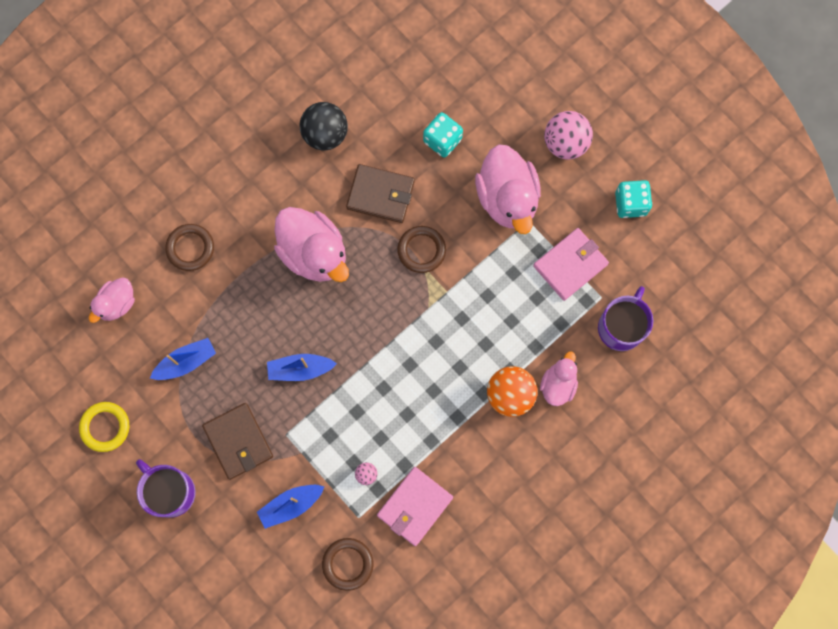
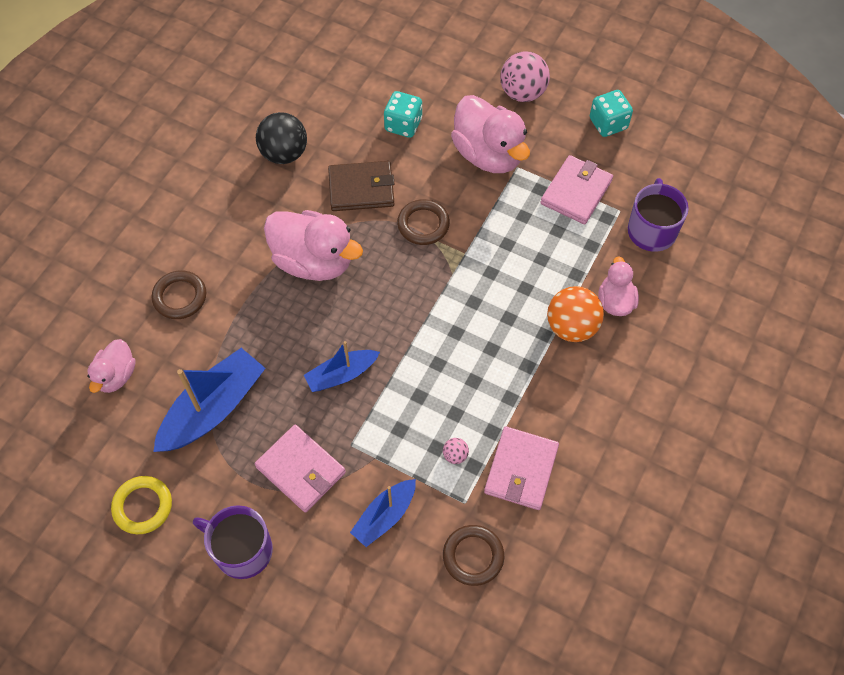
camera: 20 degrees left, 15 degrees down
(186, 362) = (213, 408): blue boat -> blue boat, size x1.67
(238, 441) = (300, 470): brown wallet -> pink wallet

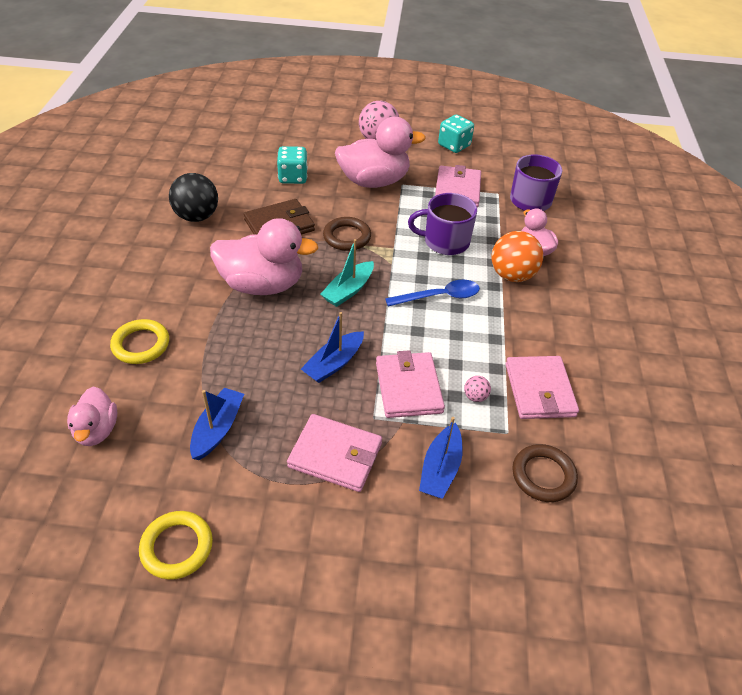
camera: 25 degrees left, 15 degrees down
(180, 297) = (141, 344): brown ring -> yellow ring
(213, 408) = (217, 429): blue boat -> blue boat, size x0.60
(242, 550) = (310, 552): purple mug -> purple mug (445, 242)
(393, 294) = (348, 290): none -> turquoise boat
(398, 424) = (408, 387): none -> pink wallet
(480, 330) = (439, 297): none -> blue spoon
(488, 154) = (374, 181): pink duck -> pink duck turned 45 degrees counterclockwise

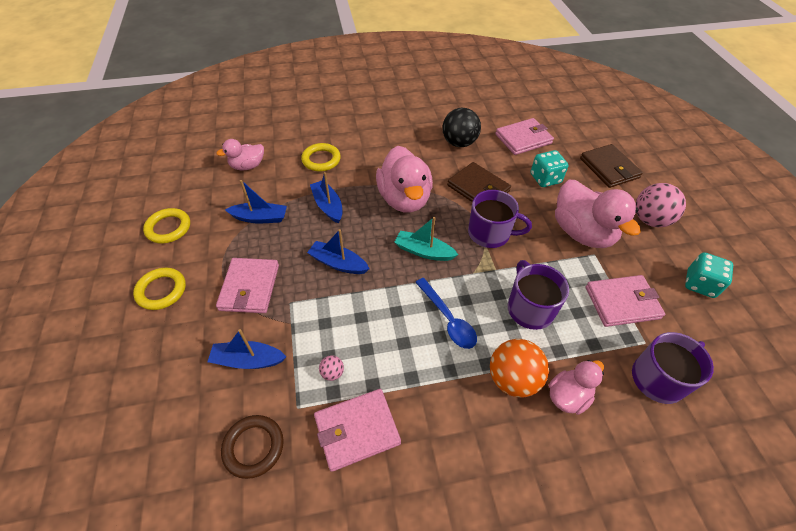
camera: 75 degrees right, 5 degrees up
(235, 355) = (328, 206): none -> blue boat
(300, 559) = (161, 290): none -> yellow ring
(302, 136) = (609, 168): none -> brown wallet
(347, 237) = (490, 233): brown ring -> purple mug
(408, 387) = (328, 319): pink wallet -> pink wallet (523, 139)

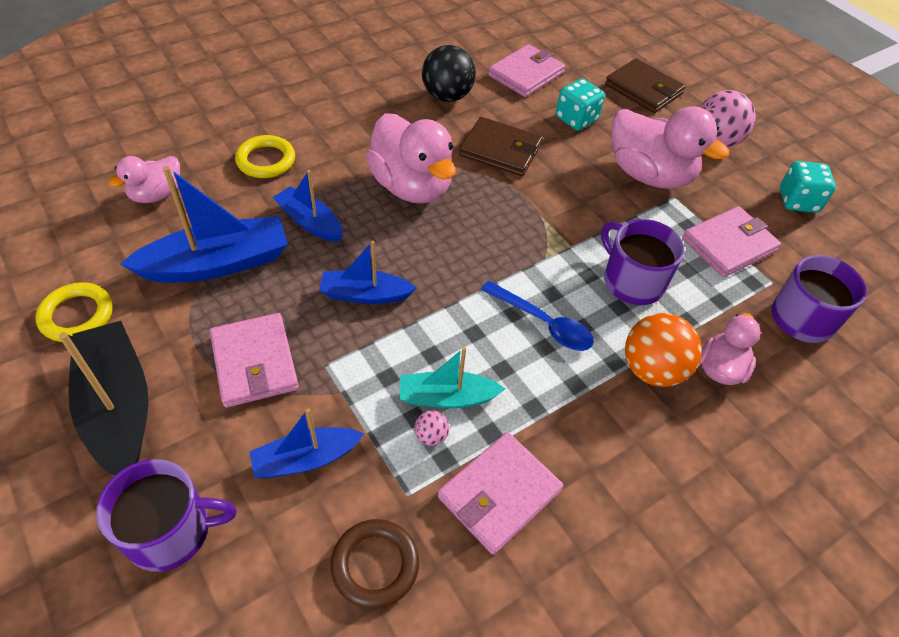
camera: 25 degrees left, 0 degrees up
(161, 290) = (118, 407): yellow ring -> black boat
(260, 218) = (217, 263): blue boat -> blue boat, size x1.67
(424, 251) = (471, 248): turquoise boat -> turquoise boat (447, 397)
(490, 233) = (543, 203): purple mug -> purple mug (171, 531)

